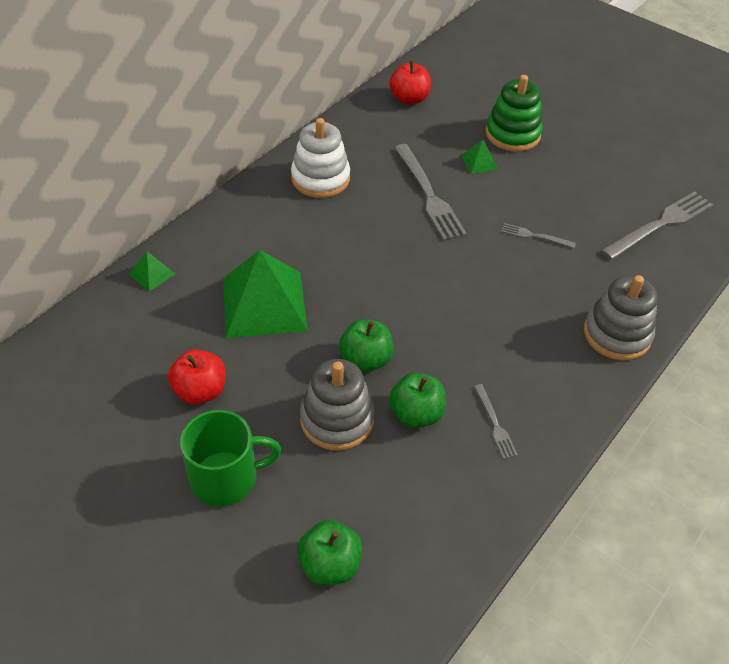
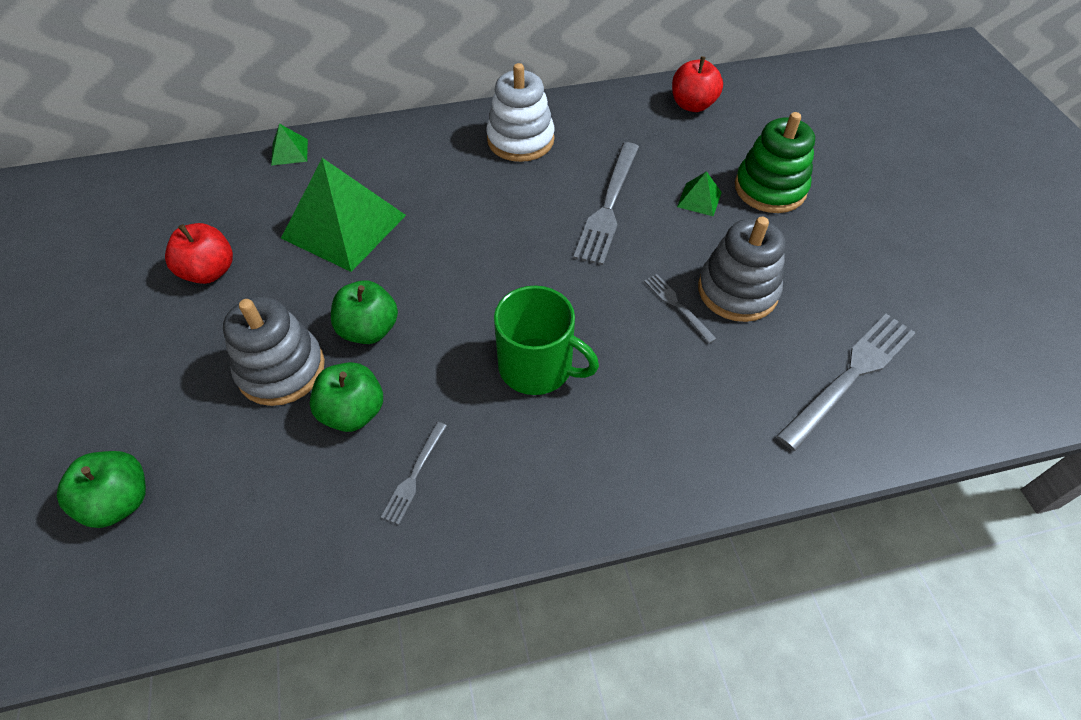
camera: 40 degrees right, 5 degrees up
(225, 477) = (140, 359): green mug -> green mug (537, 367)
(617, 334) = (655, 468): grey stacking toy -> grey stacking toy (737, 291)
(660, 225) = (850, 376): grey fork -> grey fork turned 45 degrees counterclockwise

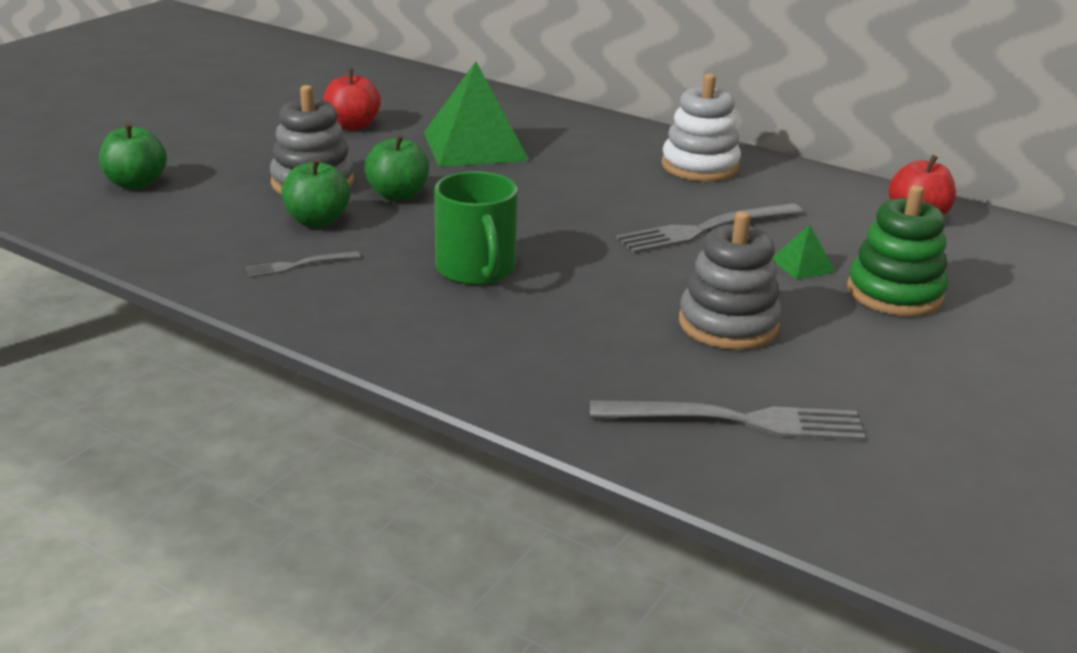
camera: 45 degrees right, 25 degrees down
(289, 152) = (507, 99): green pyramid -> none
(678, 306) = (653, 303): grey fork -> none

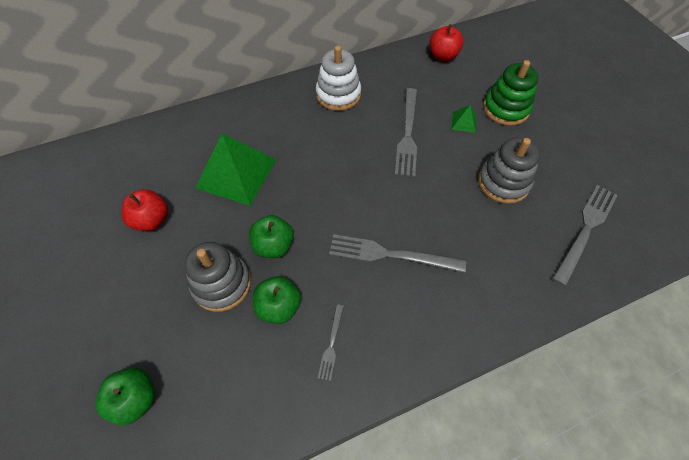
camera: 55 degrees left, 30 degrees up
(476, 269) = (391, 254): green mug -> grey fork

